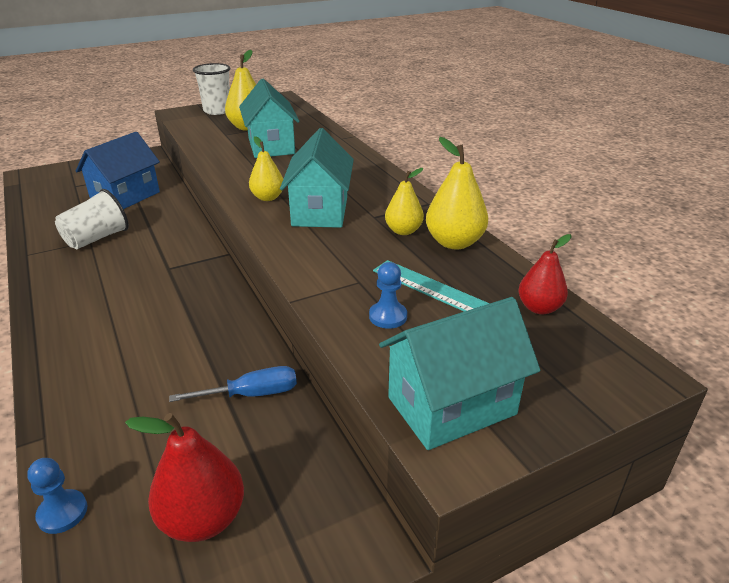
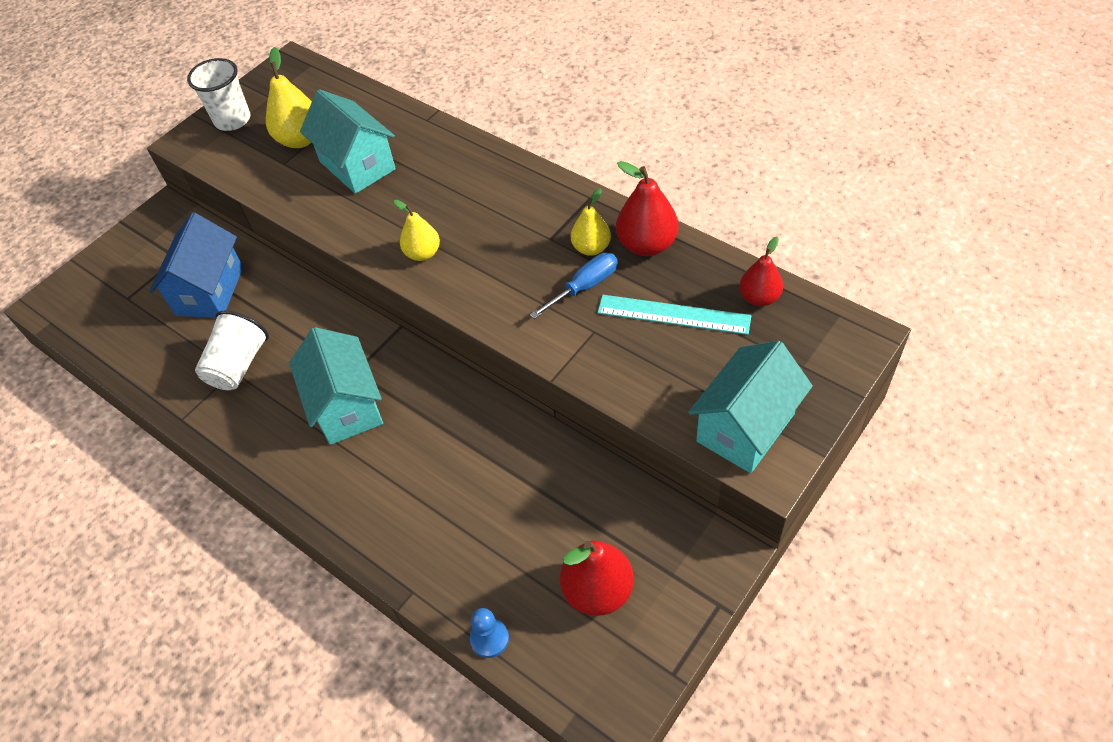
camera: 20 degrees left, 20 degrees up
(251, 394) = (551, 473): blue screwdriver -> blue screwdriver (584, 287)
(320, 211) = (492, 252): turquoise house -> turquoise house (347, 406)
(388, 316) = (644, 361): blue pawn -> none
(454, 242) = (647, 245): yellow pear -> red pear

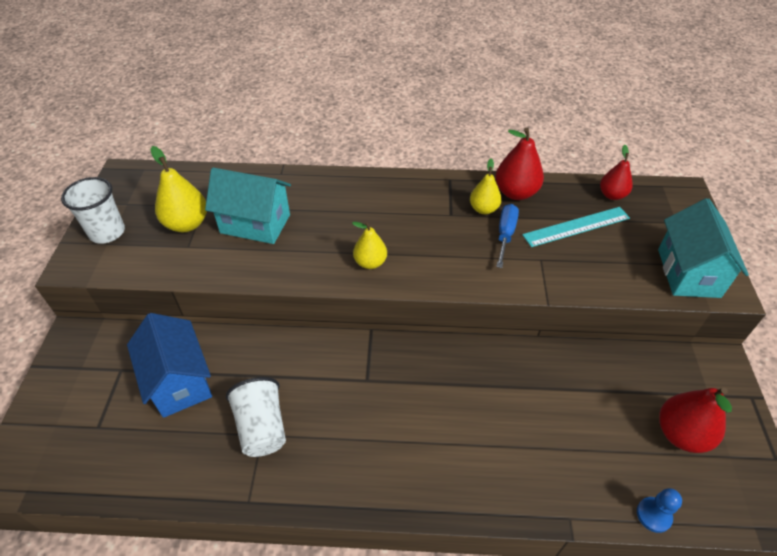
camera: 40 degrees left, 5 degrees down
(347, 406) = (385, 409): turquoise house -> none

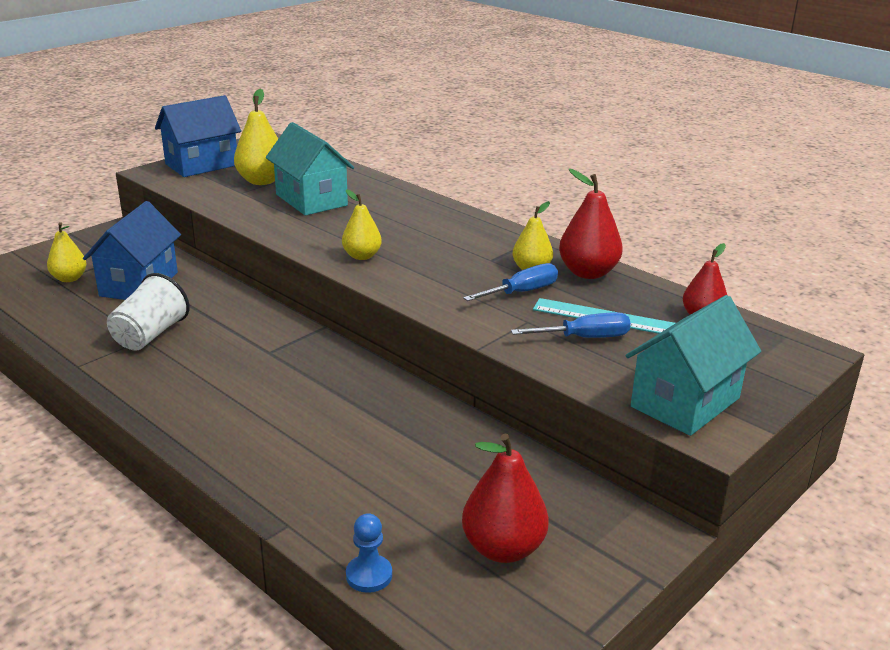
camera: 40 degrees right, 20 degrees down
(107, 232) = (202, 165): white cup -> blue house
(108, 416) = (69, 278): none -> yellow pear
(585, 253) = (584, 338): none -> blue screwdriver

